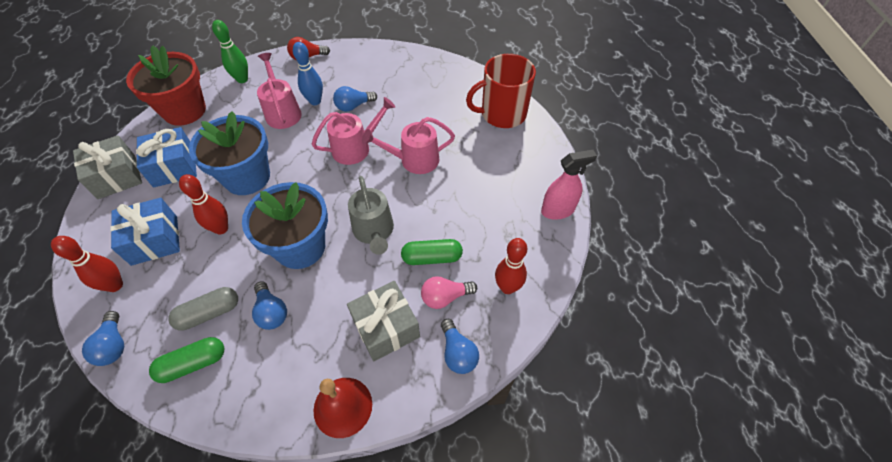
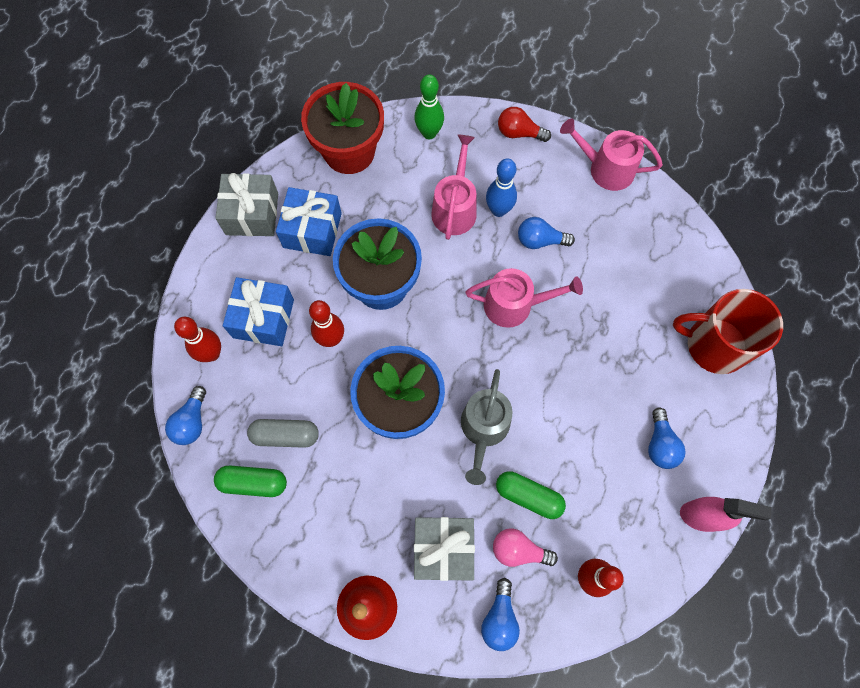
camera: 30 degrees right, 15 degrees up
(271, 312) = (343, 468): blue light bulb -> blue light bulb (660, 444)
(414, 160) = (573, 357): pink watering can -> pink watering can (606, 169)

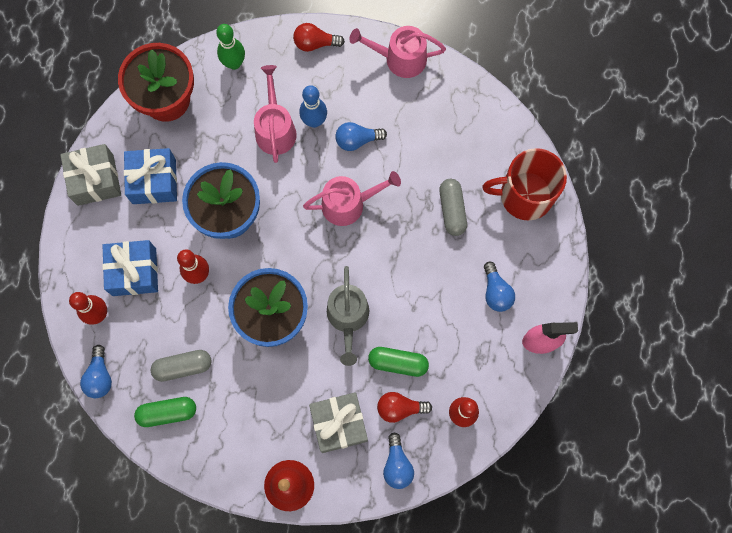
camera: 15 degrees left, 5 degrees up
(518, 550) = (400, 408): pink light bulb -> red light bulb
(628, 340) = (452, 210): none -> grey capsule

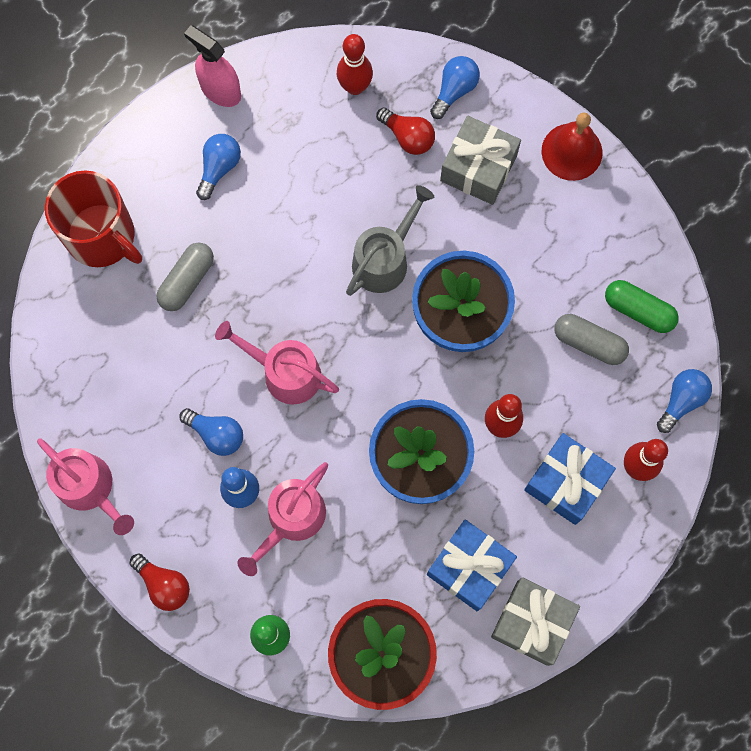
camera: 140 degrees left, 0 degrees up
(398, 363) = (373, 178): green capsule -> none

